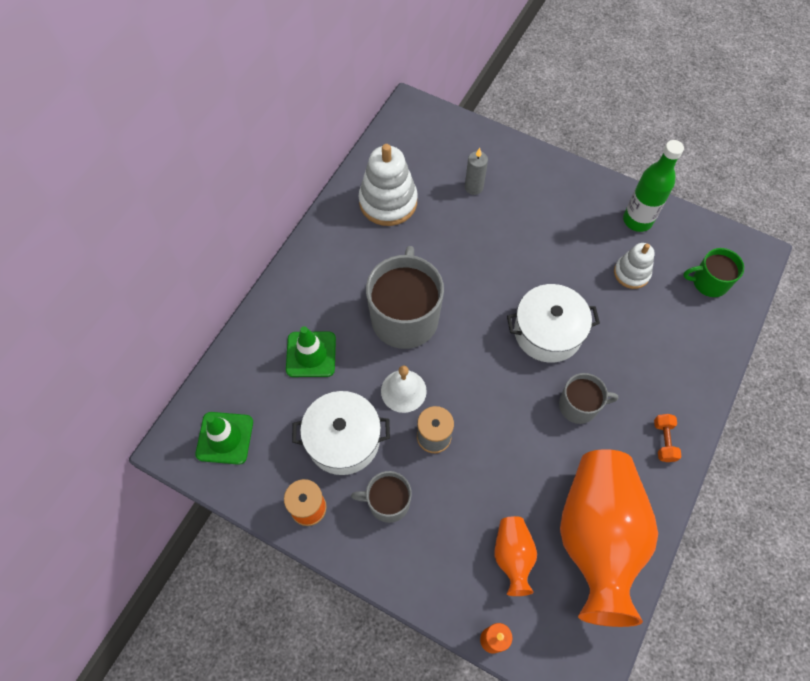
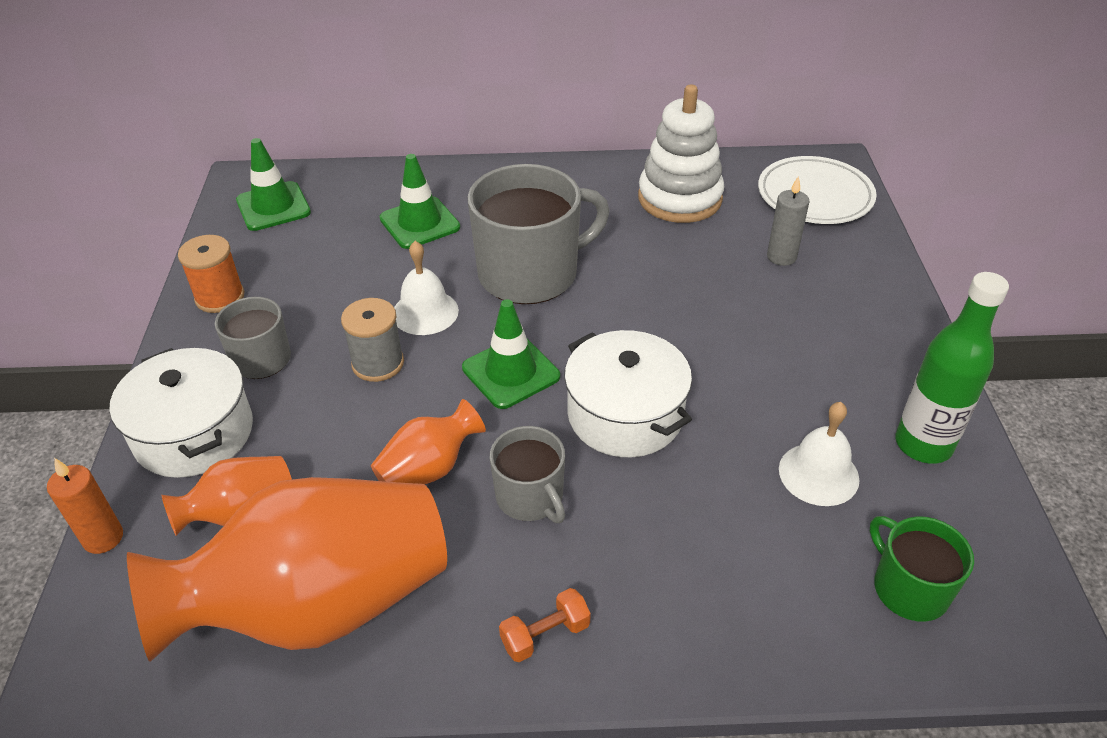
camera: 60 degrees right, 20 degrees down
(343, 440) = (324, 289): white pot -> white pot (194, 433)
(433, 137) = (815, 196): none -> white plate
(483, 370) = (511, 372): none -> green traffic cone
(533, 445) = (429, 469): none -> orange vase
(631, 273) = (818, 474): white stacking toy -> white bell

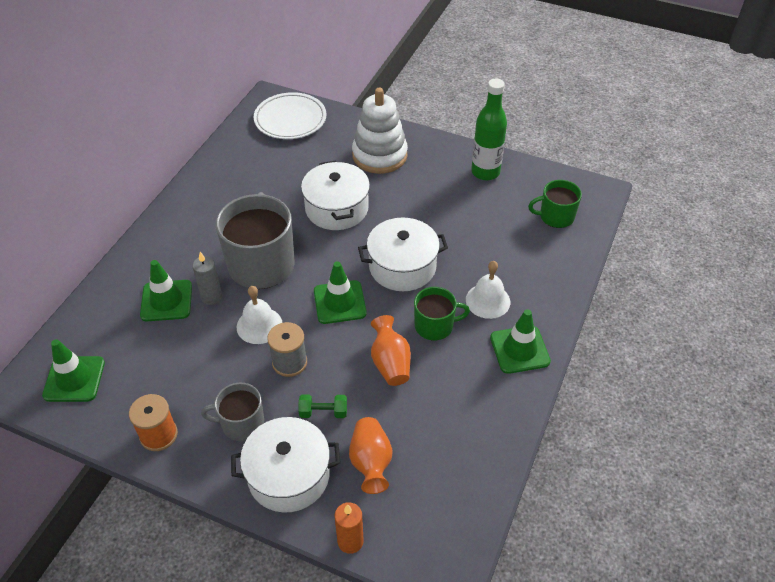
camera: 65 degrees left, 5 degrees up
(309, 428) = (323, 412): none -> green dumbbell
(318, 605) = (456, 439): orange vase -> none
(530, 497) = (435, 326): grey mug -> green mug
(545, 635) = (519, 349): orange dumbbell -> green traffic cone
(679, 198) = (246, 172): white stacking toy -> white stacking toy (379, 155)
(685, 303) = (336, 208): none -> white pot
(781, 257) = (329, 156): grey candle -> grey candle (211, 297)
(818, 474) = (481, 214): white bell -> white bell (488, 300)

